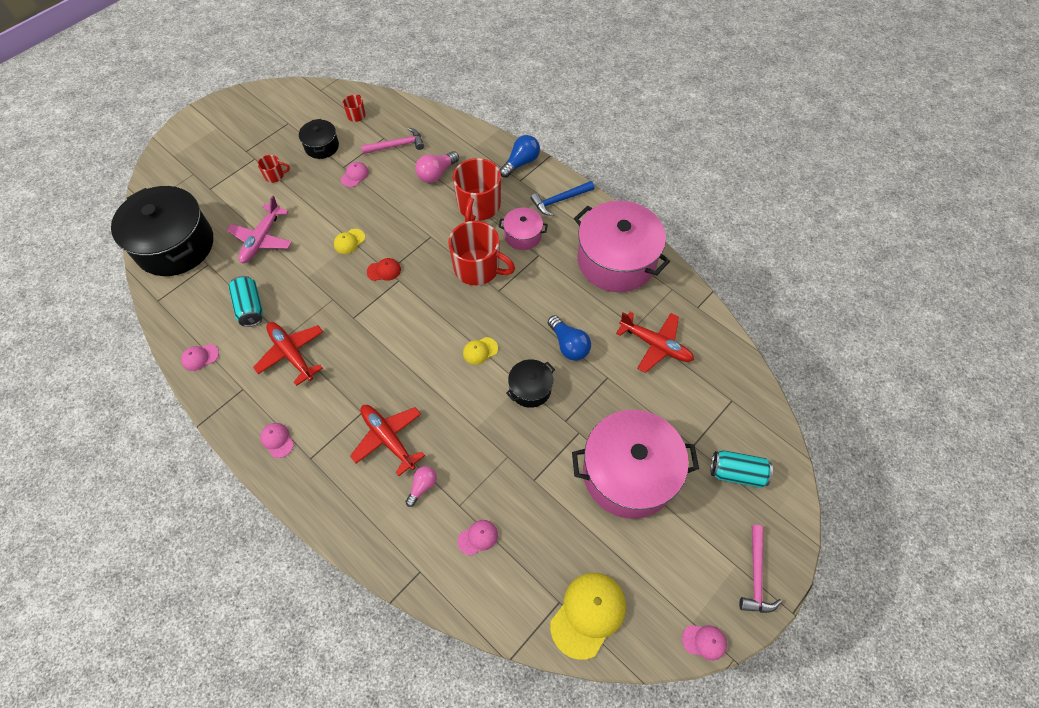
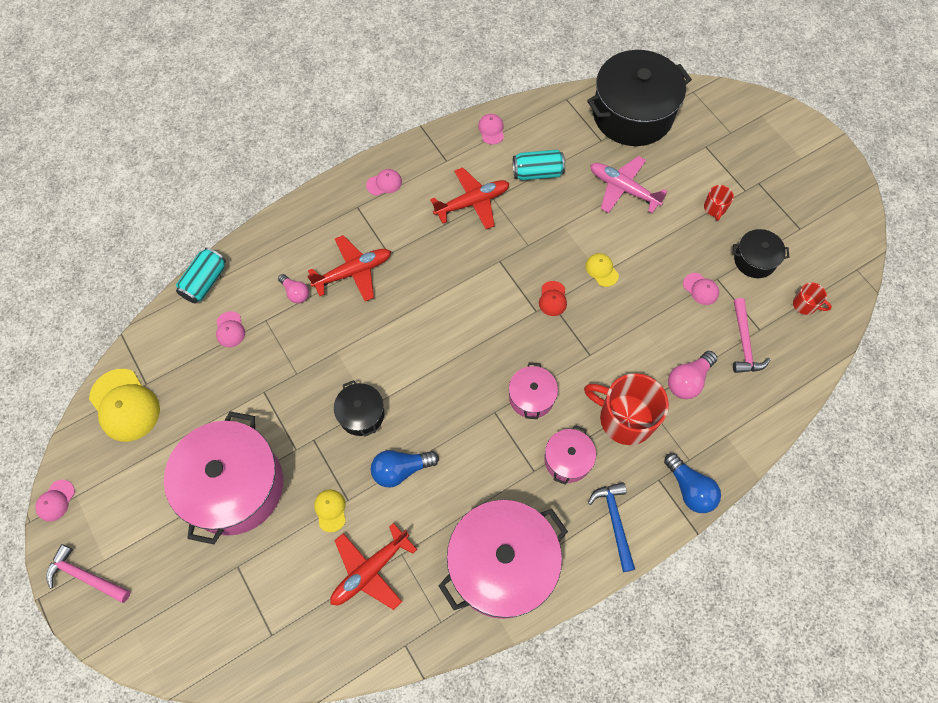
camera: 105 degrees right, 5 degrees up
(436, 173) = (688, 380): pink light bulb -> pink light bulb turned 105 degrees counterclockwise
(478, 268) = (531, 397): red mug -> pink pot
(480, 351) = (422, 374): yellow cap -> yellow cap (330, 510)
(737, 473) = (190, 602): turquoise can -> turquoise can (205, 282)

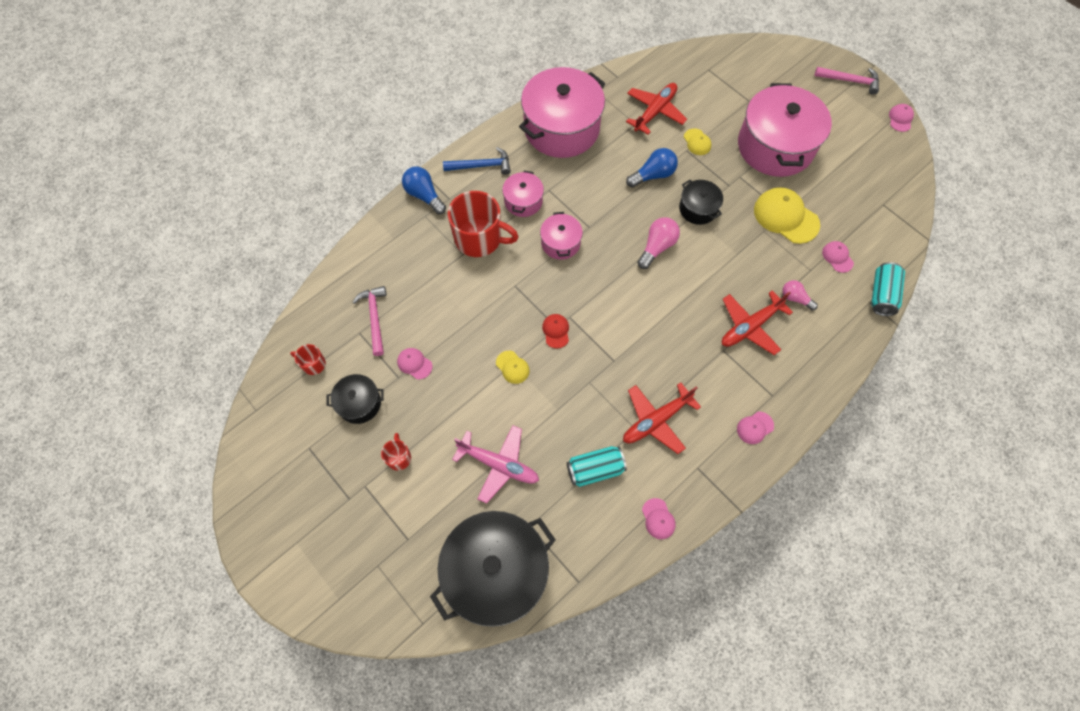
camera: 170 degrees right, 0 degrees up
(125, 405) = (890, 186): yellow cap -> yellow cap (785, 217)
(614, 522) = (481, 166): blue hammer -> blue hammer turned 75 degrees counterclockwise
(688, 380) = (426, 277): pink light bulb -> pink light bulb (657, 247)

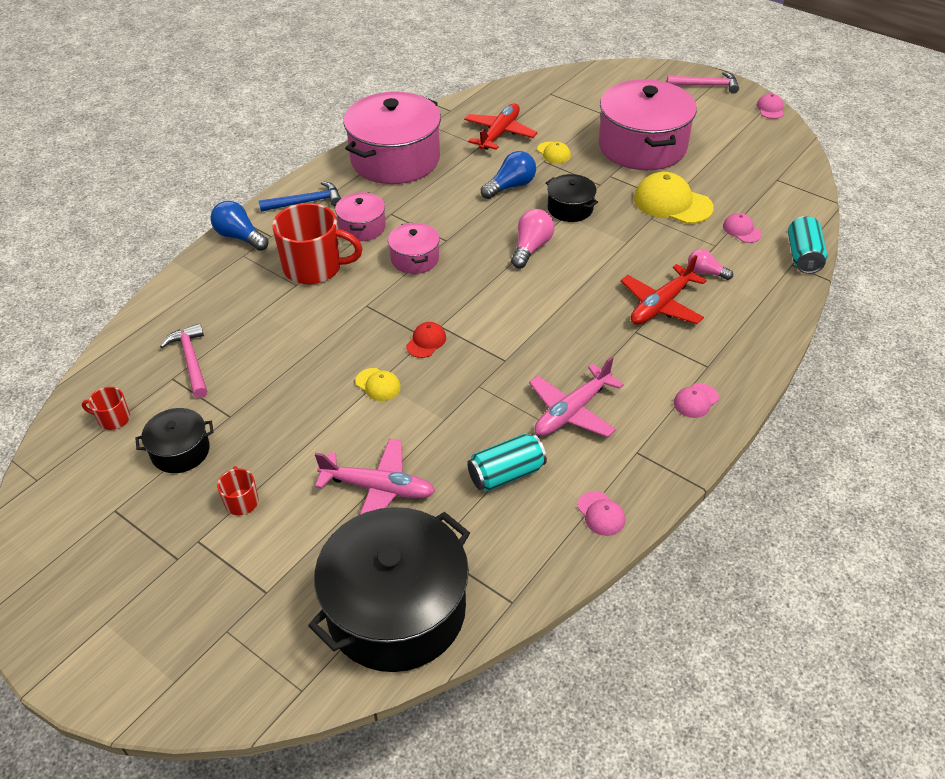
camera: 10 degrees left, 20 degrees down
(414, 363) = (249, 399): pink cap -> none
(556, 331) = (426, 341): red cap -> red cap turned 45 degrees clockwise
(656, 420) = (572, 411): red plane -> pink plane

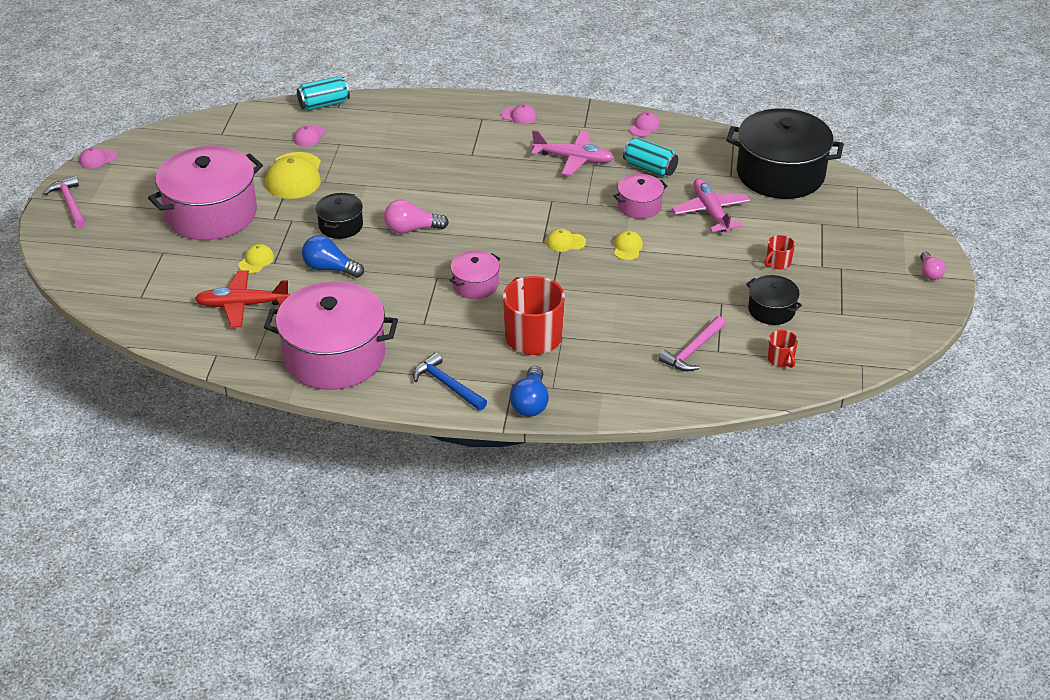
camera: 120 degrees left, 5 degrees down
(362, 227) = (457, 332): pink pot -> pink pot (639, 206)
(426, 341) = (565, 242): red cap -> yellow cap
(661, 305) = (433, 151): red plane -> none
(705, 272) = (378, 141): pink light bulb -> pink light bulb (929, 273)

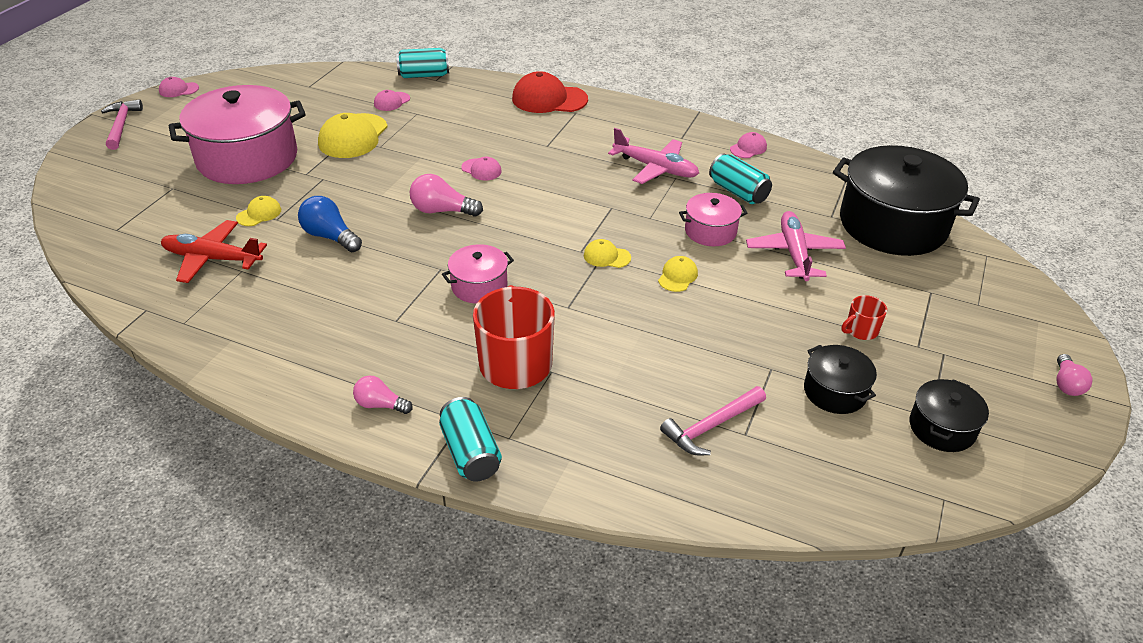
camera: 15 degrees right, 0 degrees up
(334, 356) = (272, 339): pink pot -> none
(340, 225) = (369, 193): black pot -> black pot (942, 428)
(447, 385) = (380, 405): blue hammer -> pink light bulb
(452, 109) = (549, 99): none -> red cap
(519, 116) = (616, 116): pink cap -> pink cap (481, 170)
(530, 402) = (470, 453): blue light bulb -> turquoise can
(781, 359) = (828, 465): red mug -> none

